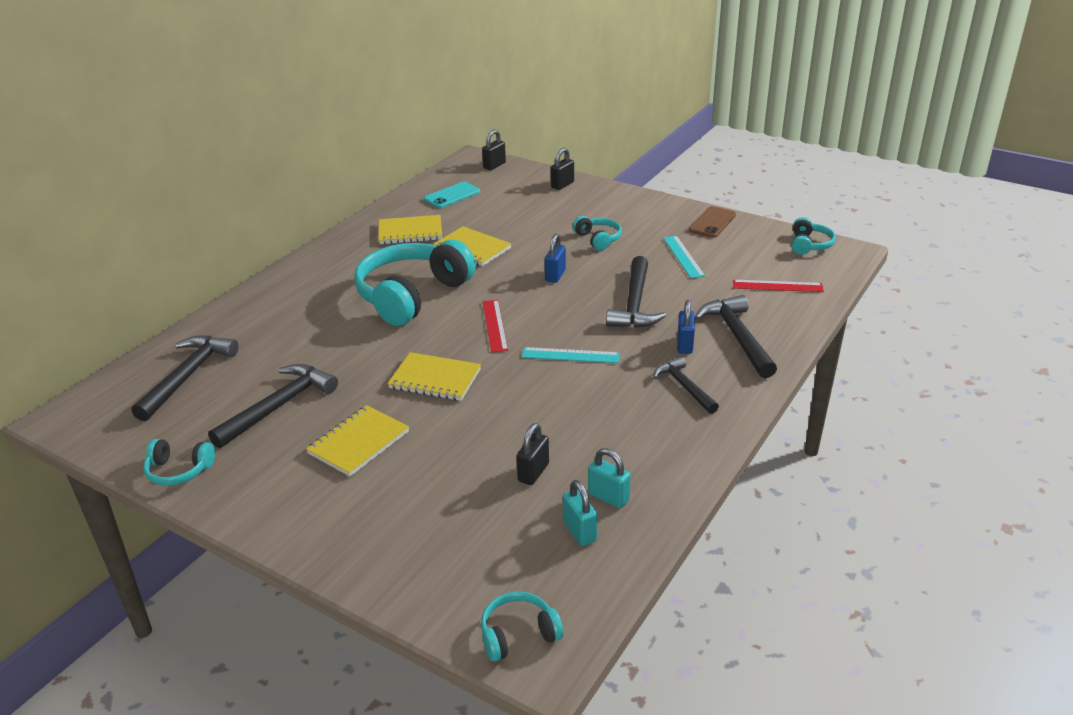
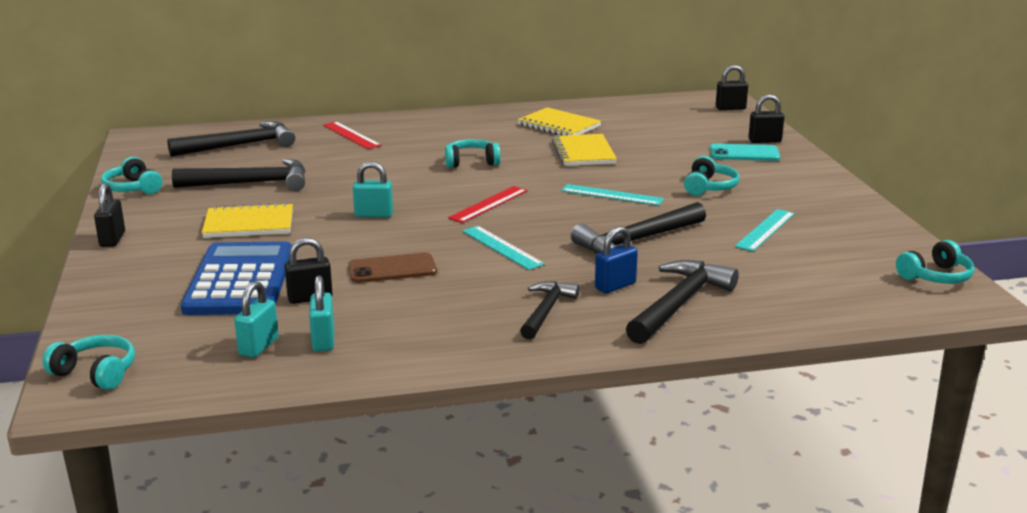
camera: 45 degrees right, 10 degrees down
(273, 526) = (112, 239): none -> black padlock
(412, 295) = (471, 162): turquoise headphones -> turquoise headphones, size x0.45
(435, 379) = (373, 215): yellow notebook -> turquoise padlock
(452, 195) = (646, 115): turquoise phone -> turquoise phone (744, 153)
(456, 492) = (240, 280): none -> blue calculator
(555, 275) = (612, 195): blue padlock -> turquoise ruler
(712, 222) = (859, 219): brown phone -> brown phone (392, 269)
(777, 286) = (815, 290): red ruler -> red ruler (351, 135)

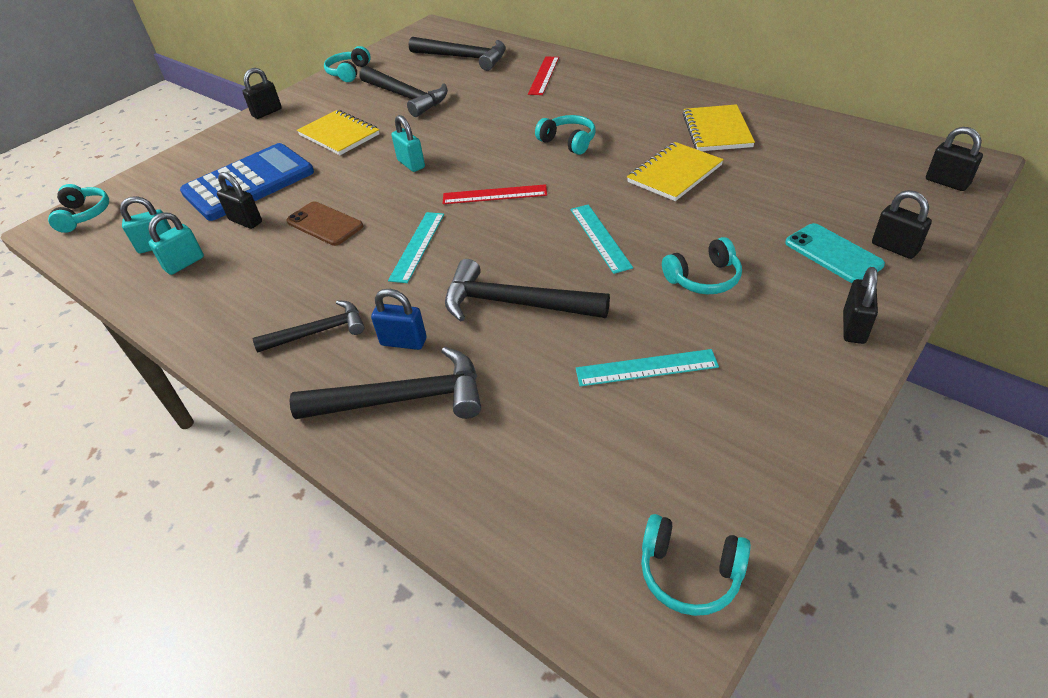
camera: 55 degrees right, 20 degrees up
(813, 175) = (853, 328): none -> black padlock

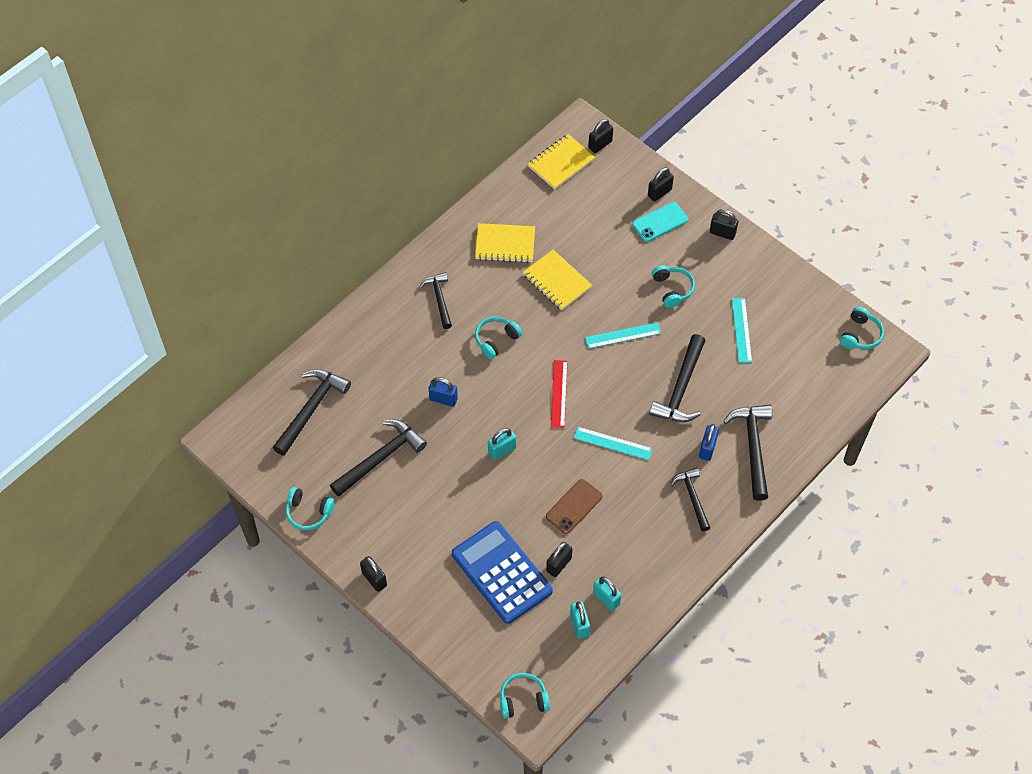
camera: 90 degrees left, 15 degrees up
(339, 135) = (437, 509): yellow notebook -> yellow notebook (561, 163)
(480, 120) = (443, 399): none -> blue padlock
(544, 75) = (373, 346): red ruler -> none
(616, 101) = (439, 299): none -> black hammer

